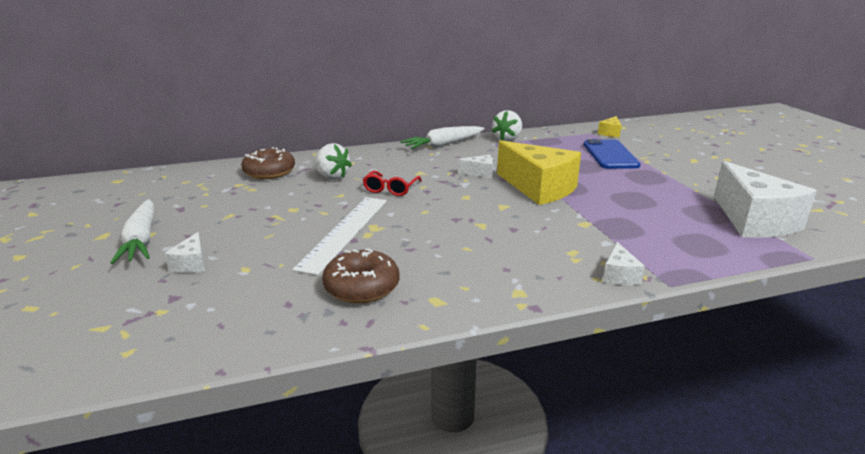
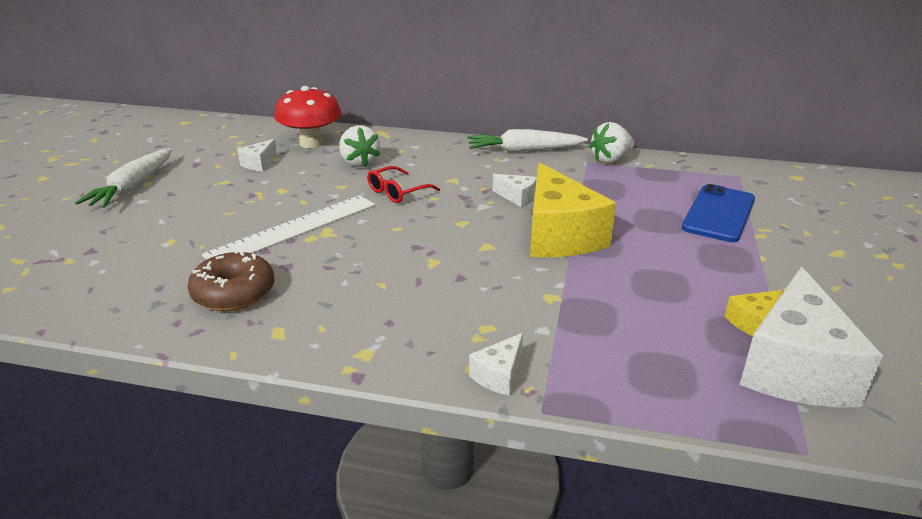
camera: 30 degrees right, 5 degrees up
(191, 264) = (139, 222): white cheese -> white cheese (259, 164)
(269, 172) = (311, 143): brown donut -> red mushroom
(610, 133) = (765, 182): yellow cheese -> yellow cheese (753, 322)

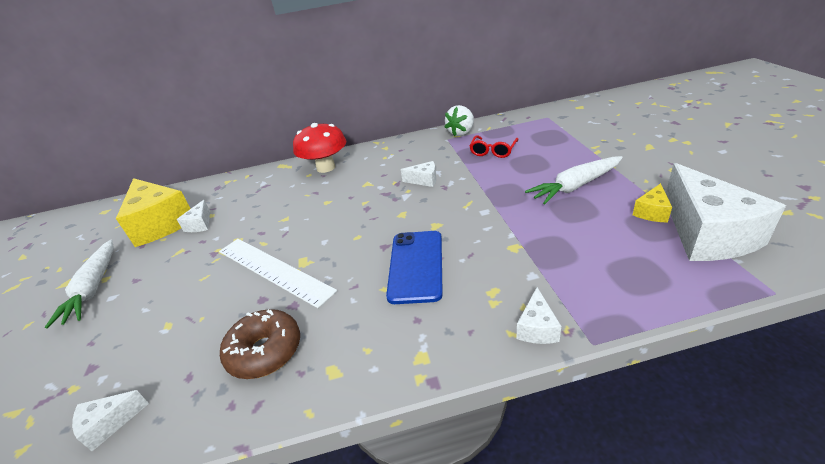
camera: 20 degrees left, 5 degrees up
(78, 297) = (109, 424): none -> white cheese
(293, 229) = (273, 270): white ruler -> white ruler turned 75 degrees counterclockwise
(311, 143) = (232, 192): red mushroom -> red mushroom (326, 167)
(360, 162) = (285, 194): white strawberry -> none
(397, 192) = (333, 207): red glasses -> red glasses (493, 151)
(524, 150) = (398, 145): white carrot -> white carrot (575, 186)
(559, 235) = (477, 198): yellow cheese -> yellow cheese (161, 223)
(719, 213) = (560, 146): blue phone -> blue phone (416, 266)

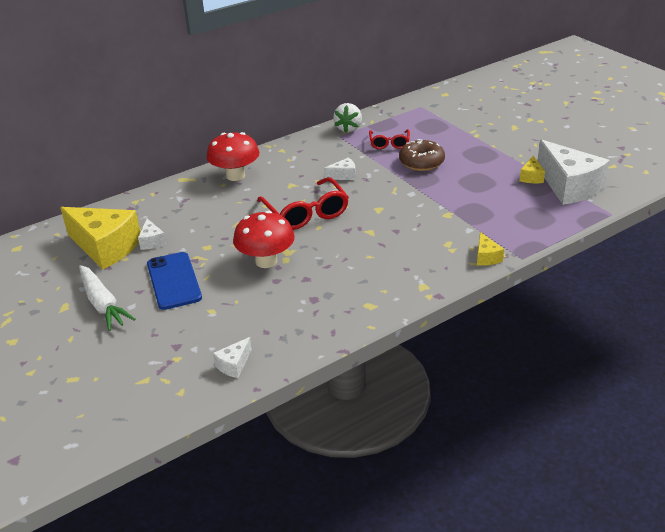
camera: 25 degrees left, 0 degrees up
(265, 351) = (310, 307): brown donut -> brown donut (421, 162)
(273, 270) = (266, 261): white ruler -> red mushroom
(357, 217) = (306, 213): none -> red glasses
(416, 266) = (383, 238): blue phone -> blue phone (174, 281)
(537, 328) = (486, 257): white cheese -> yellow cheese
(575, 186) = (471, 165): white carrot -> none

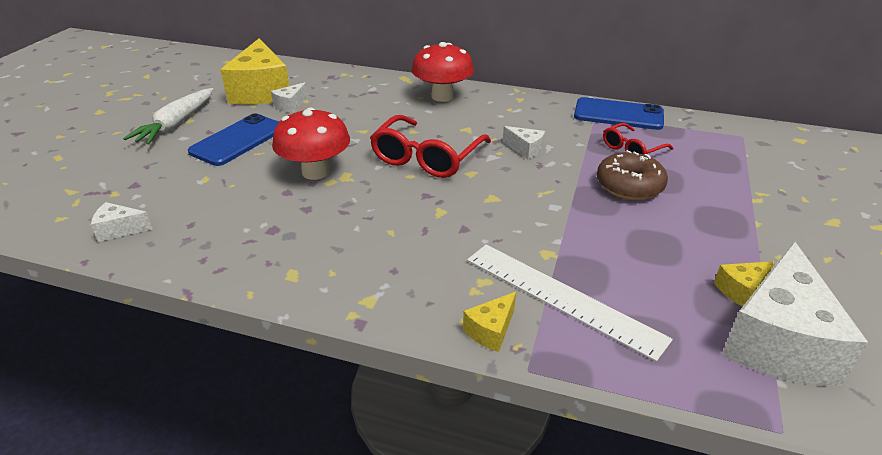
camera: 50 degrees right, 0 degrees up
(348, 128) = (618, 114): white strawberry -> blue phone
(485, 226) = (562, 298): none -> white ruler

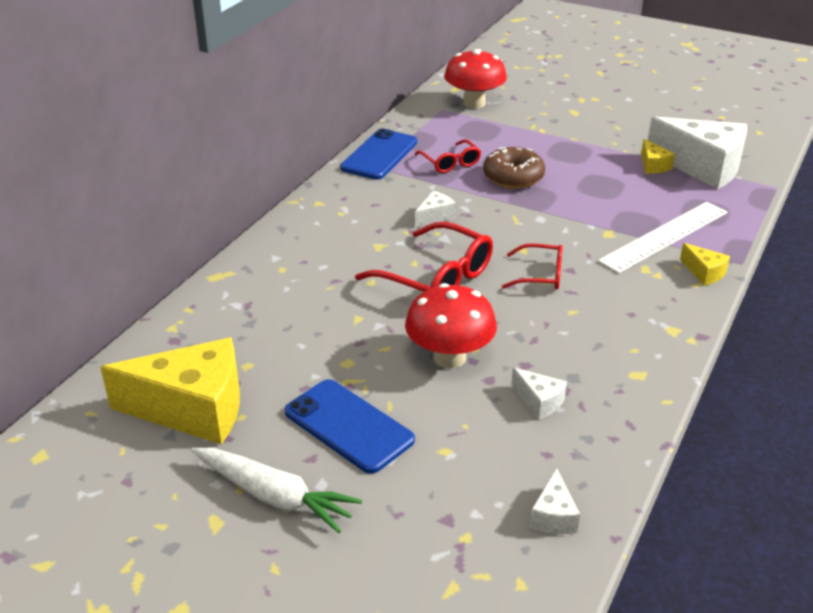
camera: 80 degrees left, 0 degrees up
(290, 105) = (258, 379): white cheese -> white cheese (539, 401)
(442, 96) = (288, 252): red mushroom -> red mushroom (474, 103)
(447, 210) = (540, 275): none -> red glasses

